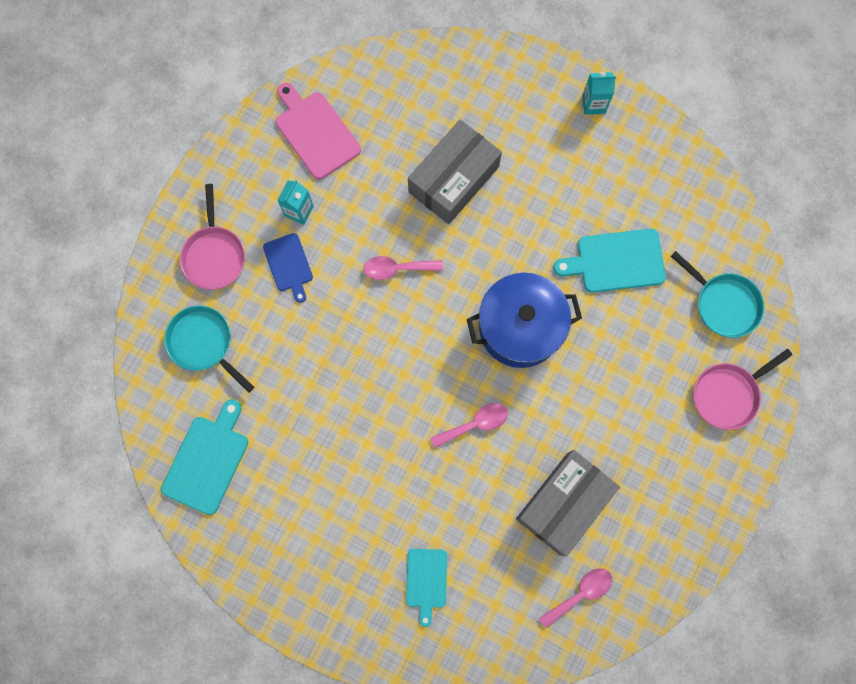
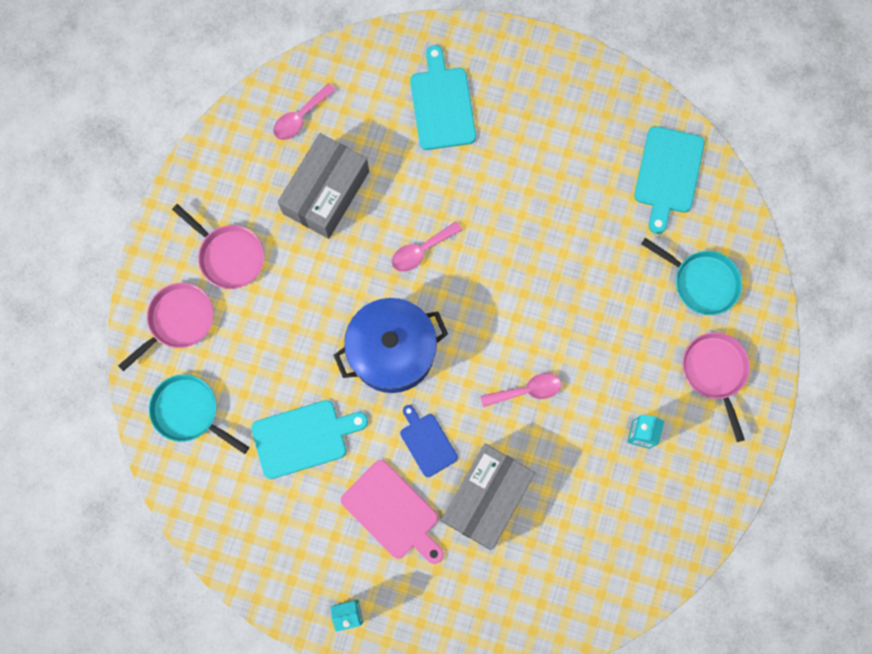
camera: 170 degrees right, 0 degrees up
(289, 265) = (637, 375): blue cutting board -> blue cutting board (427, 442)
(315, 132) = (644, 526): pink cutting board -> pink cutting board (393, 513)
(426, 581) = (442, 104): turquoise cutting board -> turquoise cutting board, size x1.55
(671, 453) = (228, 255): none -> pink pan

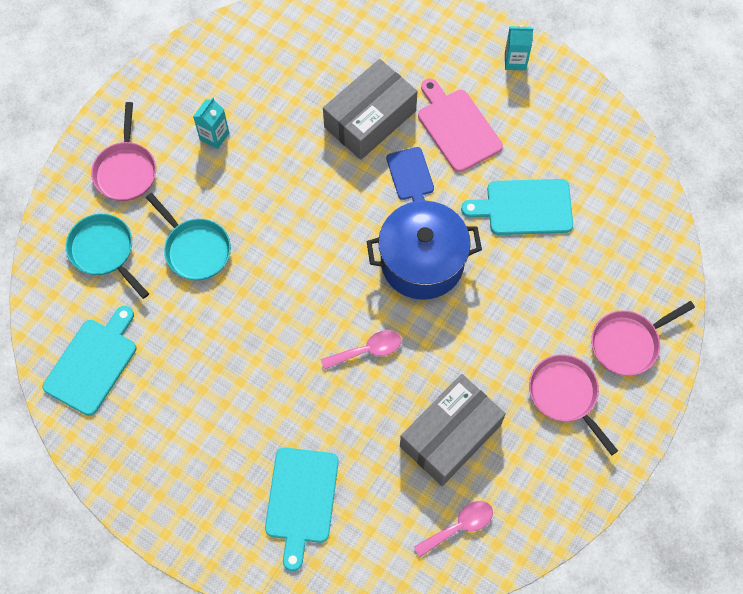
camera: 165 degrees left, 10 degrees down
(189, 412) = (630, 256): turquoise pan -> turquoise pan (195, 249)
(527, 390) = (305, 197): pink spoon -> none

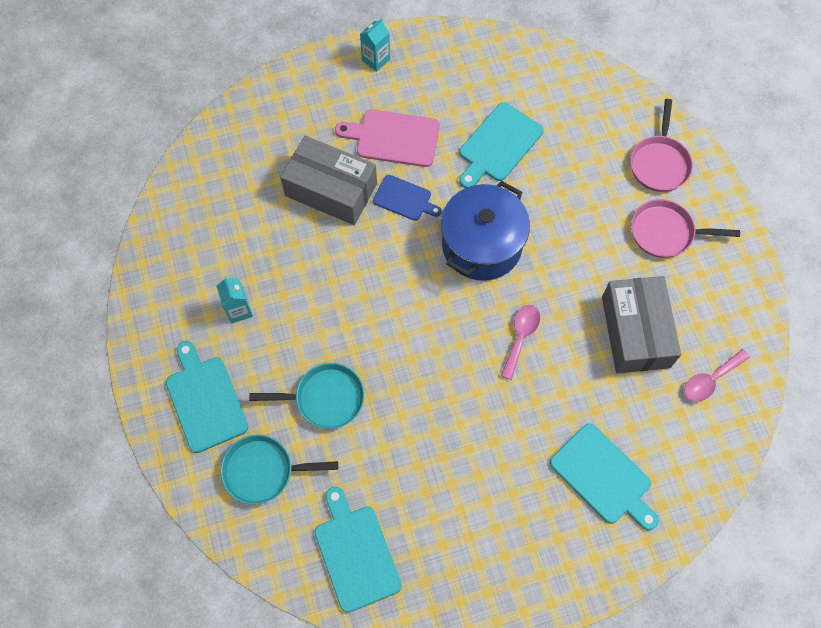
camera: 50 degrees left, 0 degrees up
(126, 170) = (205, 400): pink pan -> turquoise cutting board
(370, 119) = (331, 190): grey box -> grey box turned 60 degrees counterclockwise
(459, 526) = (710, 380): pink spoon -> pink spoon turned 135 degrees counterclockwise

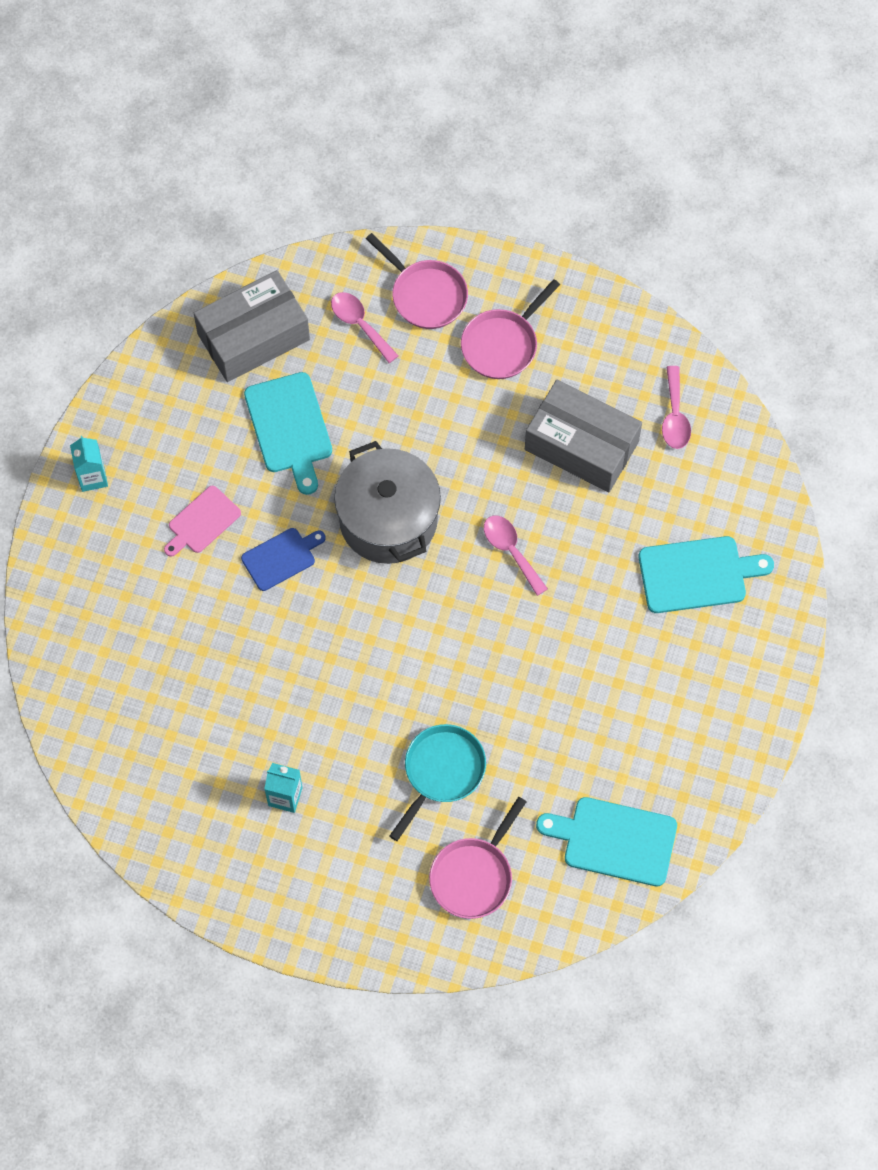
camera: 55 degrees left, 0 degrees up
(205, 400) = (359, 887): turquoise cutting board -> none
(263, 471) = (474, 875): turquoise pan -> pink pan
(331, 190) = (215, 622): grey box -> grey box (253, 337)
(393, 138) = (202, 522): pink cutting board -> pink cutting board, size x0.64
(481, 245) = (388, 520): blue pot -> grey pot
(604, 138) = (360, 324): none -> pink spoon

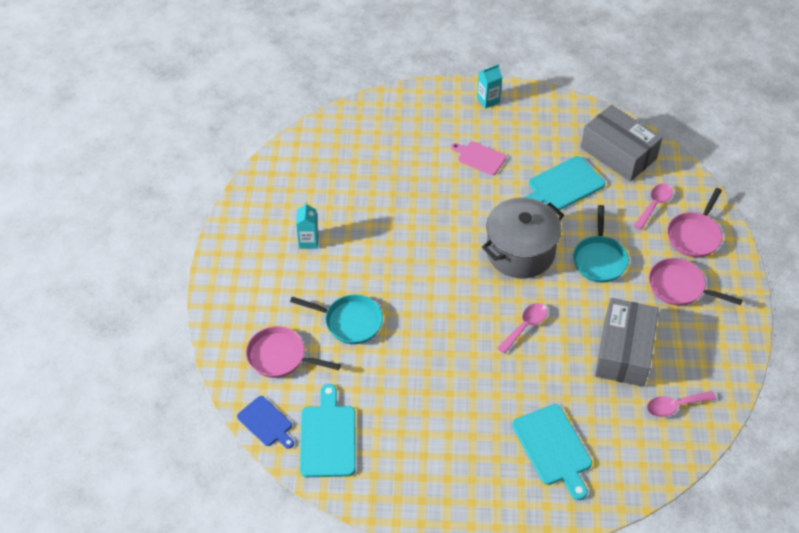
camera: 75 degrees right, 15 degrees down
(281, 558) = (471, 202): blue cutting board -> blue cutting board (266, 423)
(429, 425) = (599, 259): none -> turquoise pan

